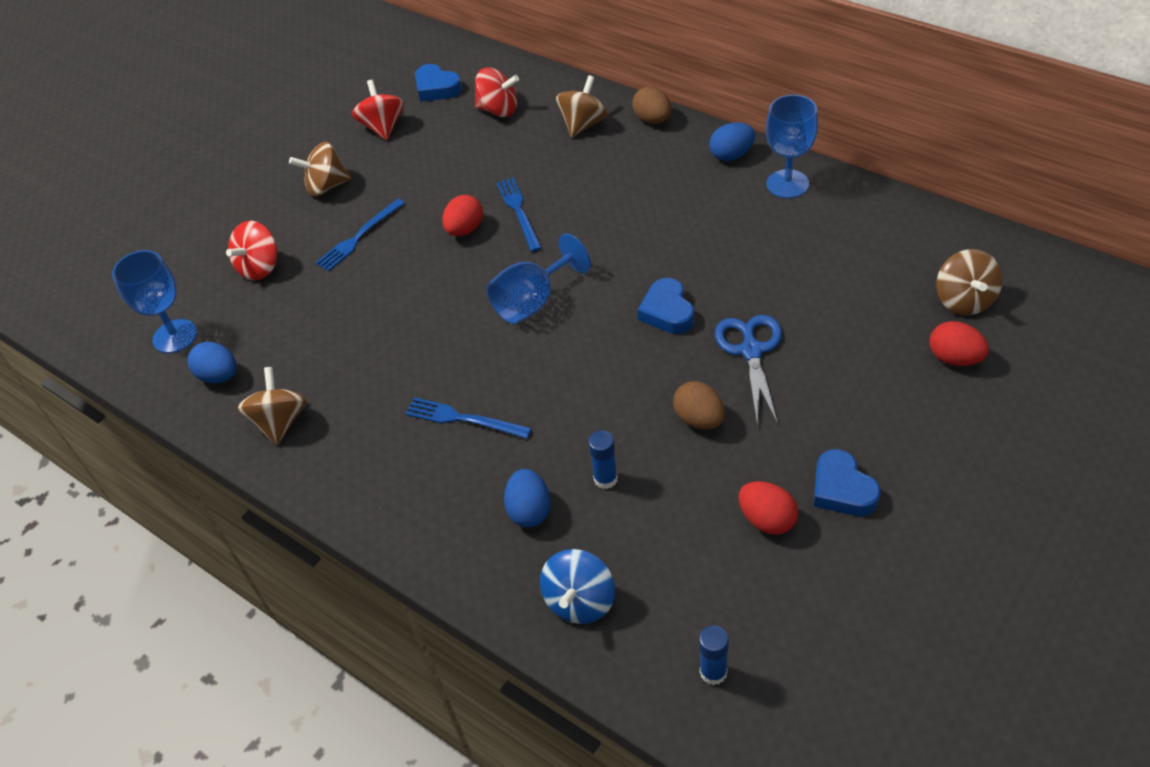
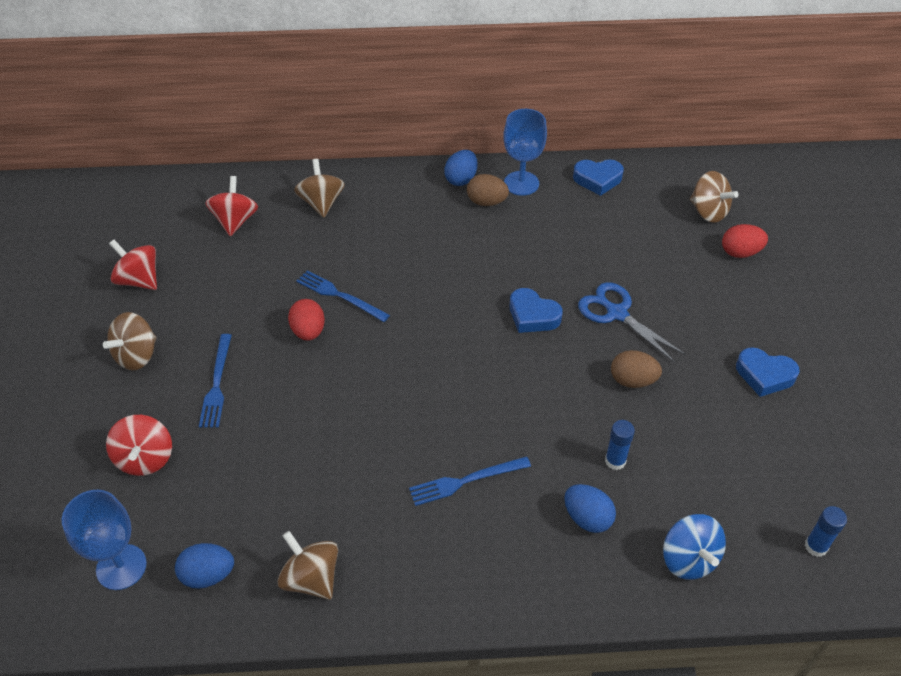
camera: 45 degrees left, 0 degrees up
(437, 88) = (157, 225): blue heart -> blue heart (597, 179)
(498, 110) = (235, 221): red spinning top -> red spinning top turned 60 degrees counterclockwise
(533, 302) = (425, 360): blue goblet -> none
(652, 120) = (374, 177): brown egg -> brown egg (486, 202)
(767, 520) = (743, 423): red egg -> none

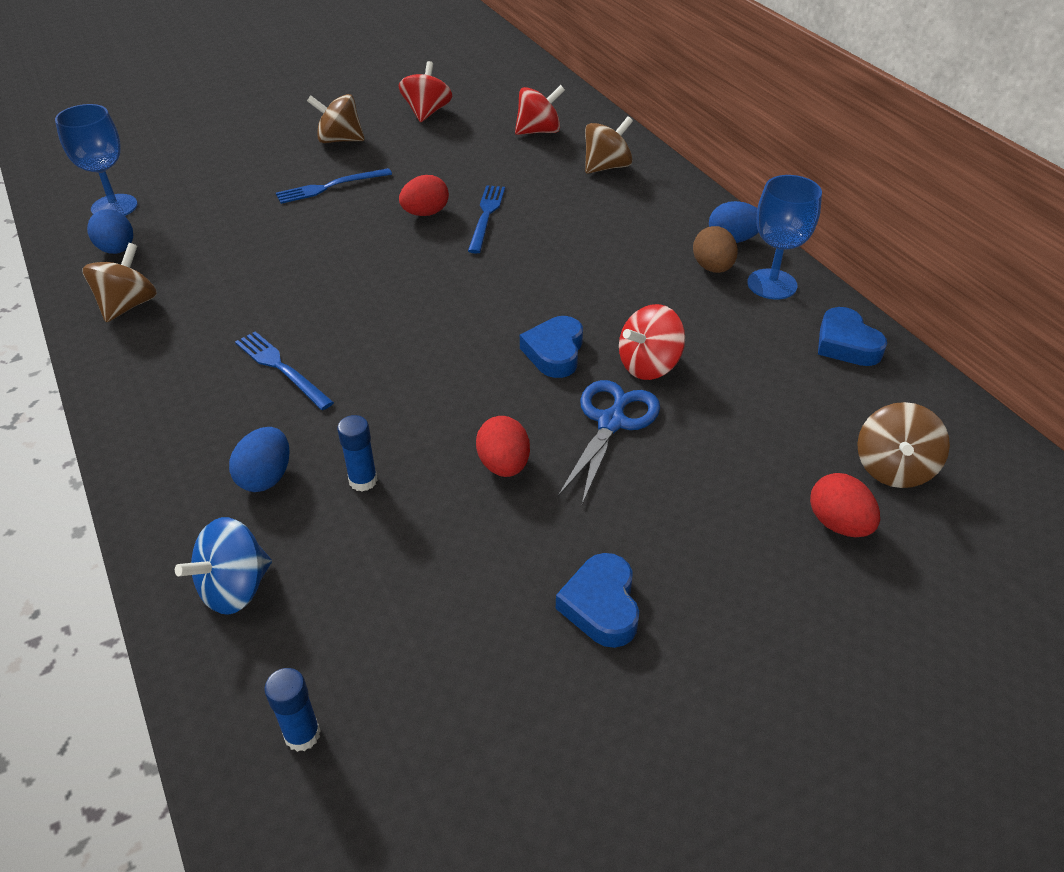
camera: 65 degrees right, 5 degrees down
(145, 458) = (229, 181): red spinning top -> red spinning top (649, 365)
(632, 380) = (504, 465): brown egg -> red egg

